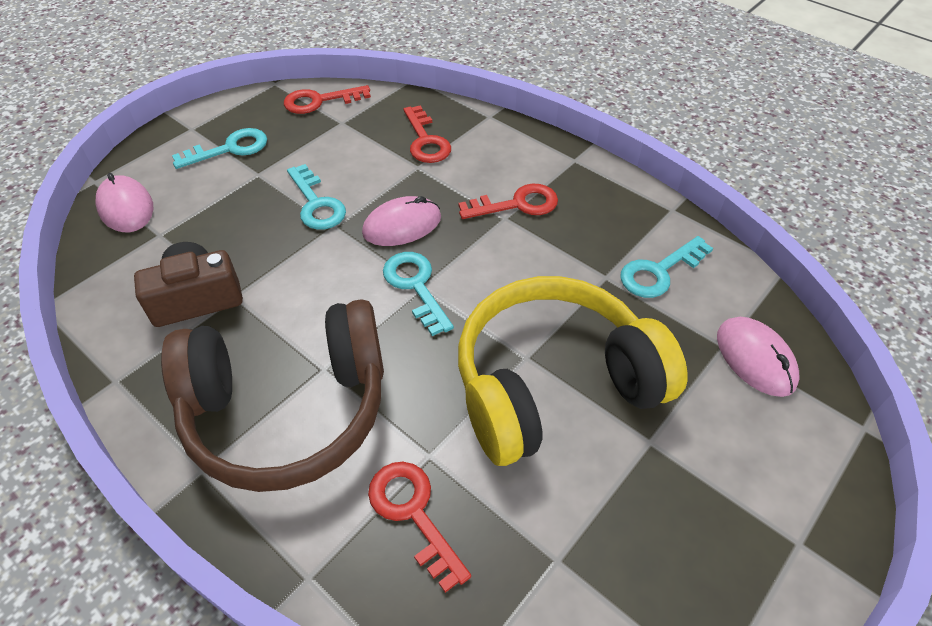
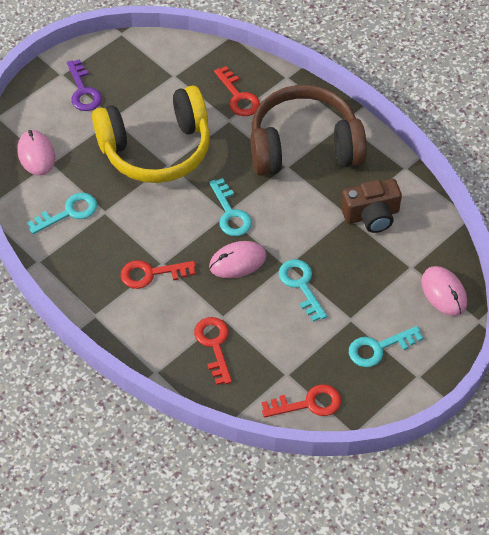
camera: 175 degrees left, 5 degrees up
(734, 501) = (83, 91): none -> purple key

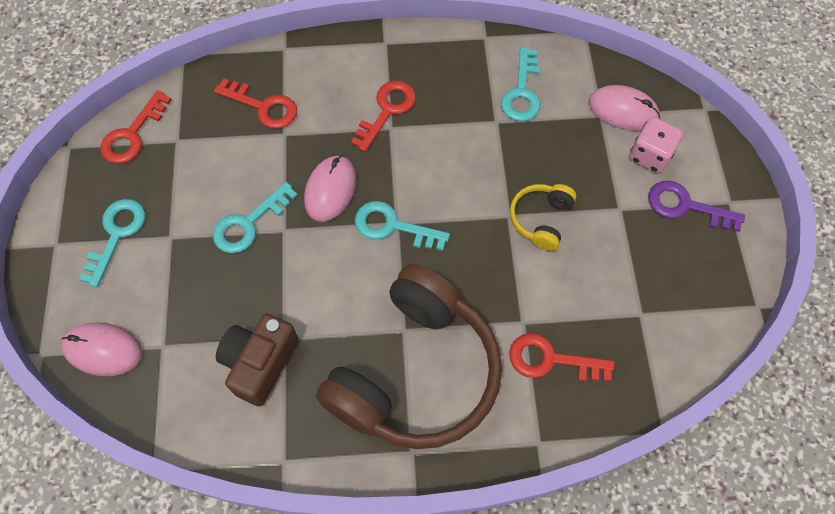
camera: 130 degrees right, 10 degrees up
(60, 124) = (650, 155): none -> pink dice
(156, 149) = (541, 219): yellow headphones -> yellow headphones, size x0.43
(301, 285) = (249, 223): turquoise key -> turquoise key turned 120 degrees clockwise

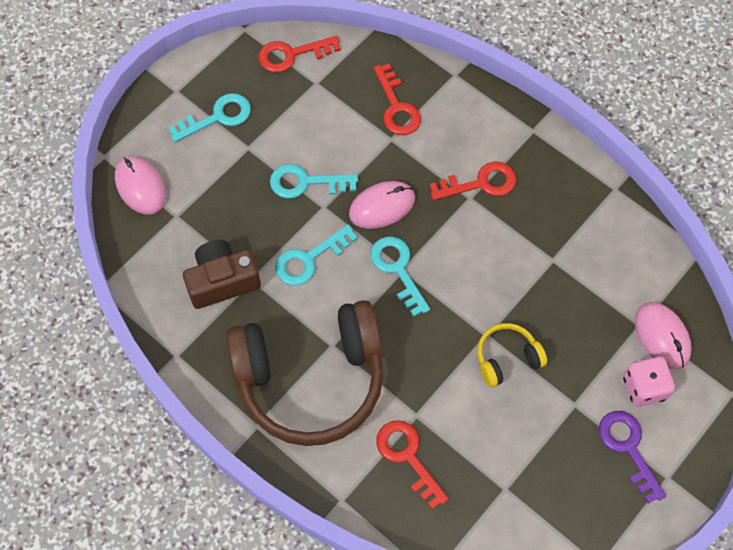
camera: 45 degrees right, 0 degrees up
(522, 92) = (597, 255): turquoise key -> turquoise key (309, 259)

